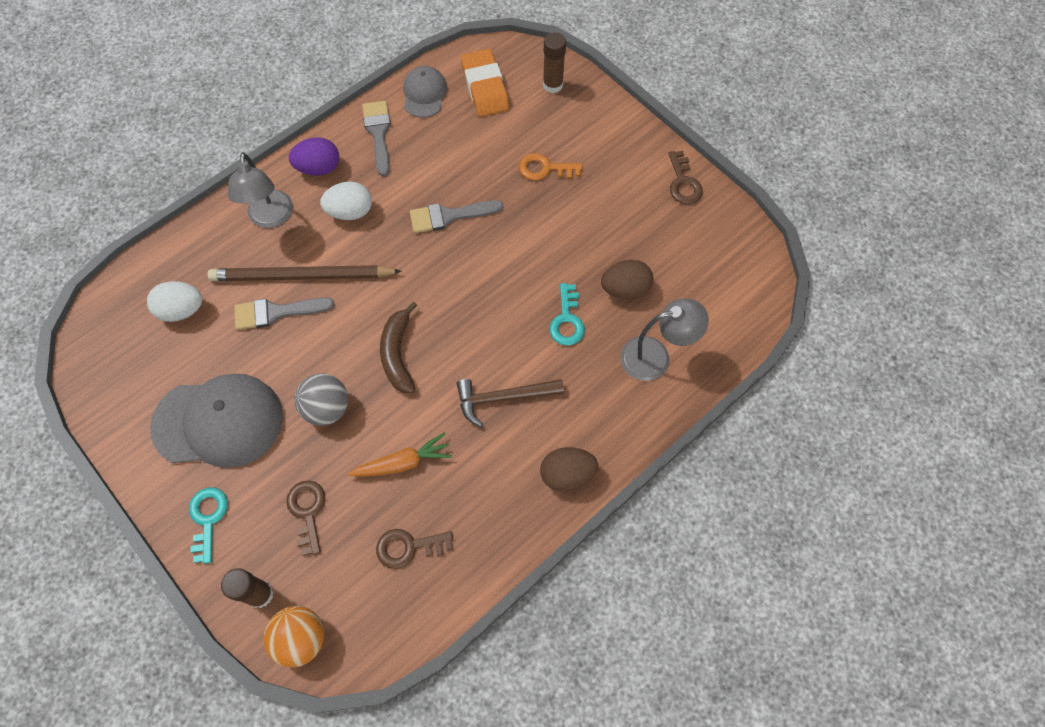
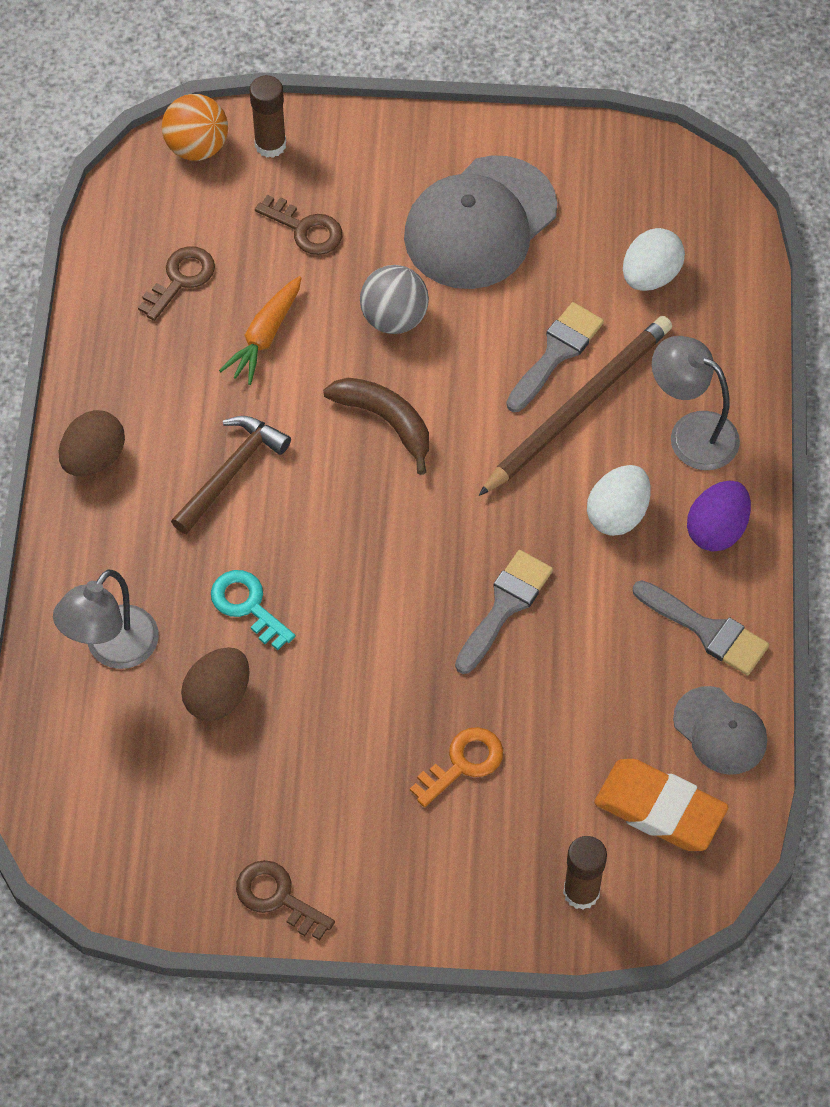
camera: 135 degrees right, 5 degrees down
(208, 518) = (387, 153): turquoise key -> none

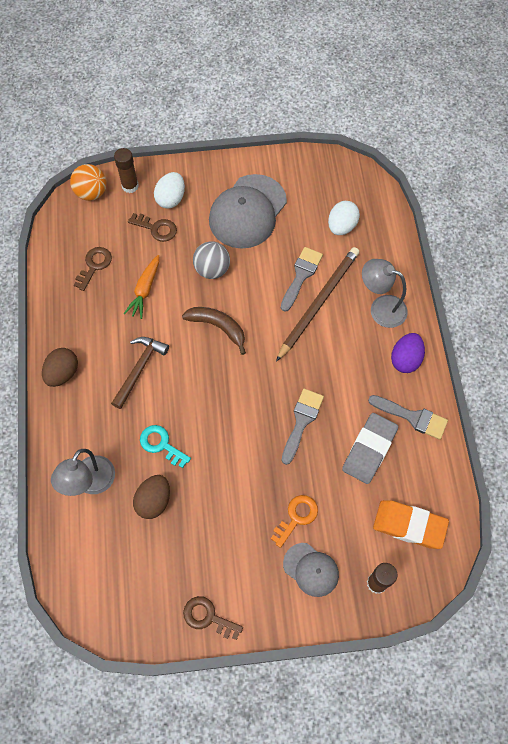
camera: 10 degrees left, 5 degrees up
(616, 673) = (369, 450): none -> grey eraser
(617, 514) = (351, 359): white egg -> white egg (171, 199)
(720, 731) = (432, 474): grey cap -> grey cap (311, 569)

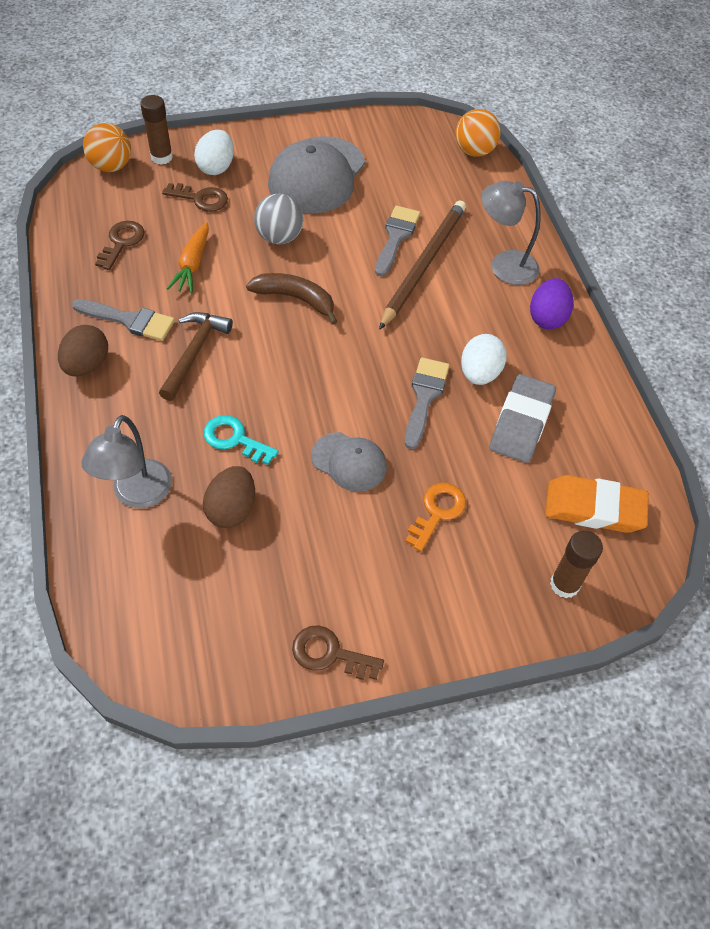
camera: 10 degrees left, 10 degrees down
(311, 569) = (469, 576): grey cap -> grey cap (349, 462)
(341, 226) = (438, 184): white egg -> white egg (479, 373)
(376, 195) = (474, 151): none -> orange ball
(412, 417) = (570, 381): grey brush -> grey brush (129, 320)

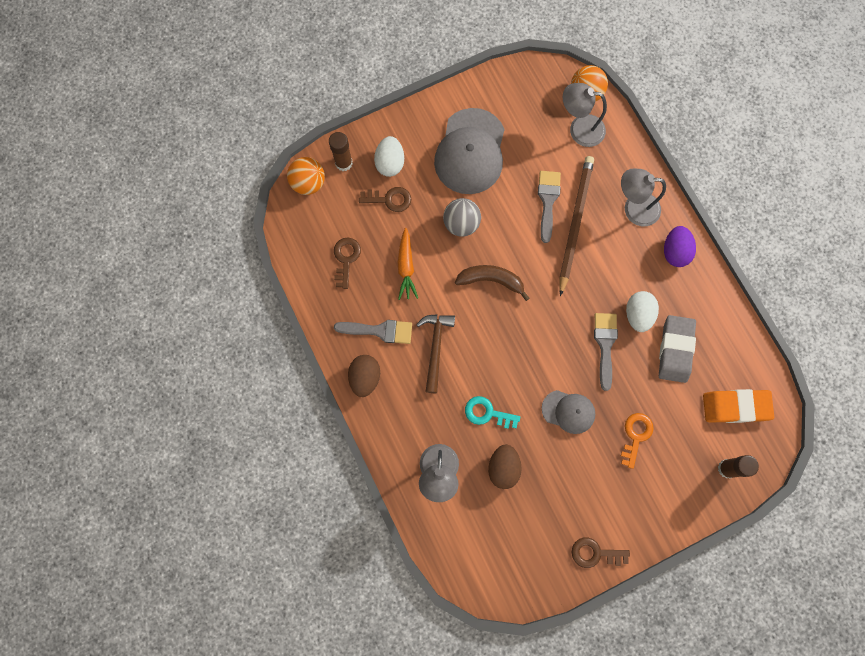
camera: 10 degrees left, 20 degrees up
(457, 180) = (579, 129): none -> grey lamp

